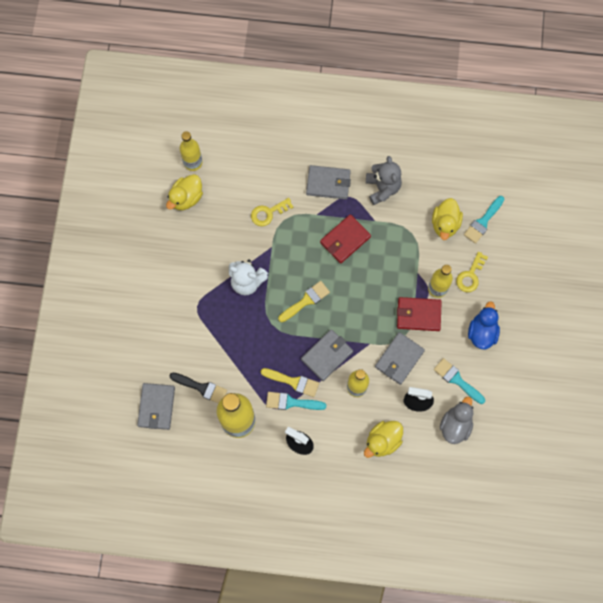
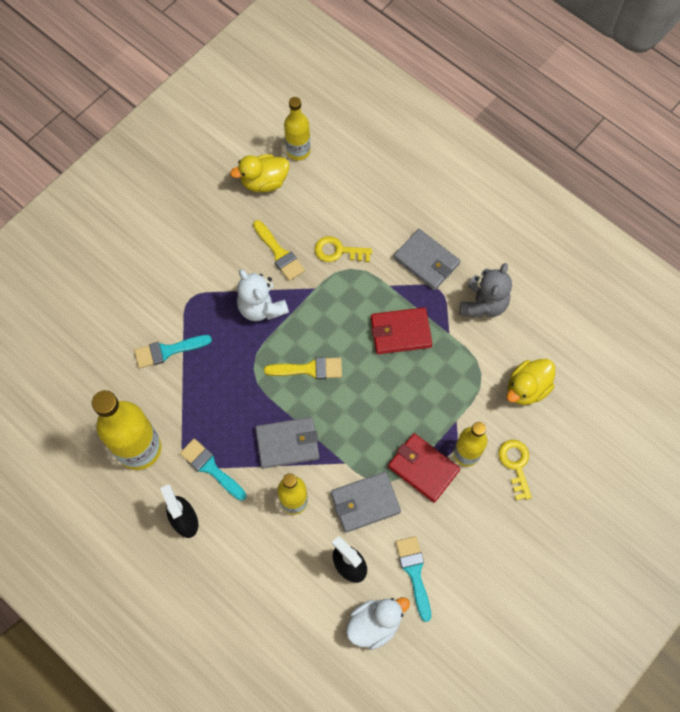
camera: 35 degrees right, 5 degrees down
(156, 407) = (68, 374): grey wallet -> none
(201, 388) = (129, 386): black brush -> none
(293, 382) = (229, 447): yellow brush -> yellow brush (279, 253)
(383, 441) = (278, 582): yellow duck -> none
(455, 425) = (374, 624): grey duck -> white duck
(470, 275) = (515, 465): yellow key -> yellow key turned 105 degrees clockwise
(482, 332) = (483, 538): blue duck -> none
(483, 222) = (573, 414): turquoise brush -> turquoise brush (168, 351)

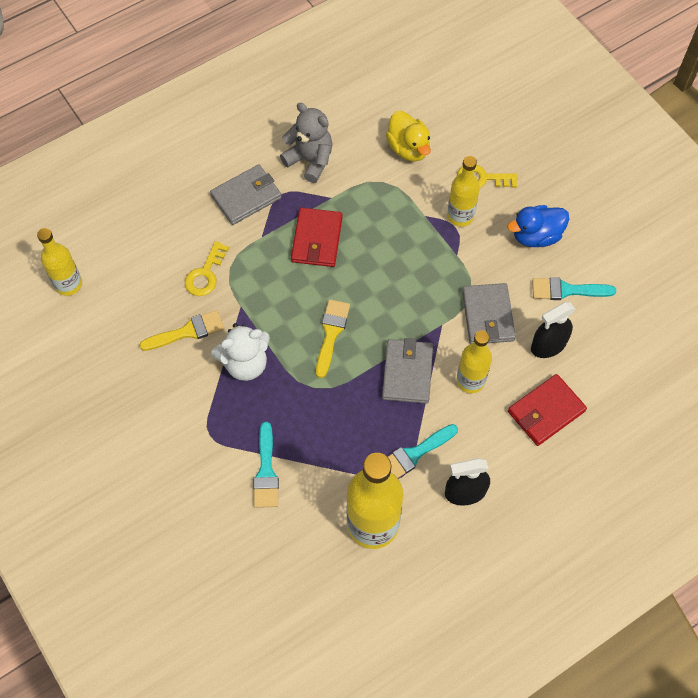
camera: 75 degrees left, 5 degrees down
(264, 182) = (93, 327): yellow duck -> none
(374, 624) = (609, 337): white duck -> none
(423, 468) = (465, 256): red wallet -> red wallet (546, 411)
(466, 531) = (536, 236): none -> blue duck

